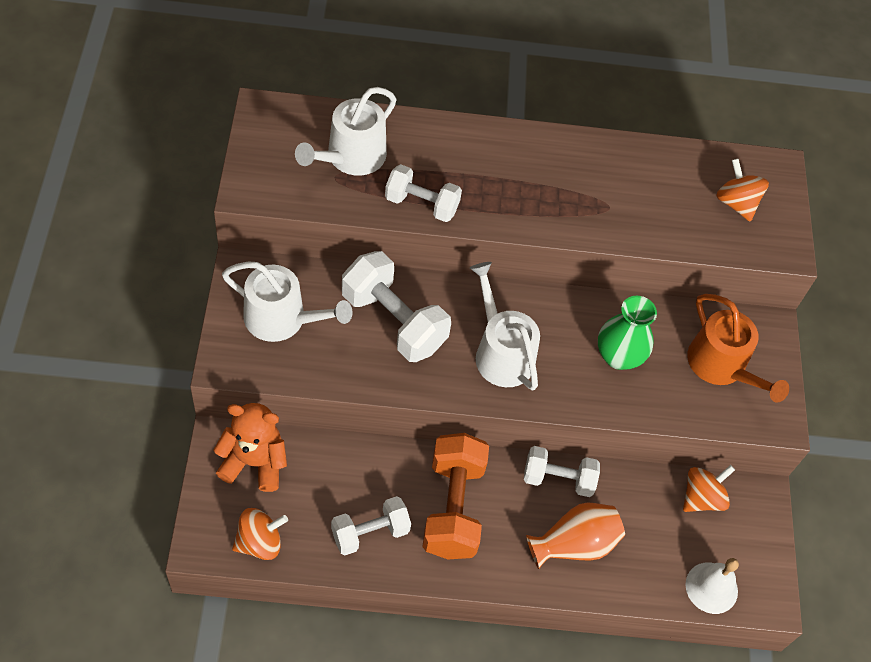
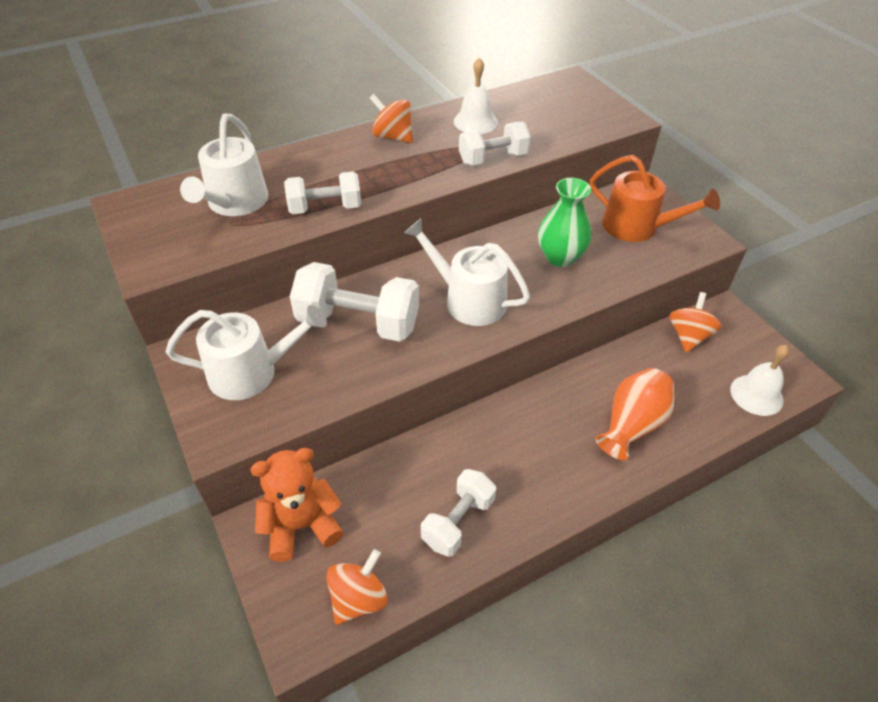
camera: 25 degrees left, 10 degrees down
(452, 507) = (512, 455): orange dumbbell -> none
(558, 479) = (576, 383): white dumbbell -> white dumbbell (493, 158)
(631, 173) = (475, 121): none -> white bell
(736, 203) = (565, 108): orange spinning top -> orange spinning top (392, 137)

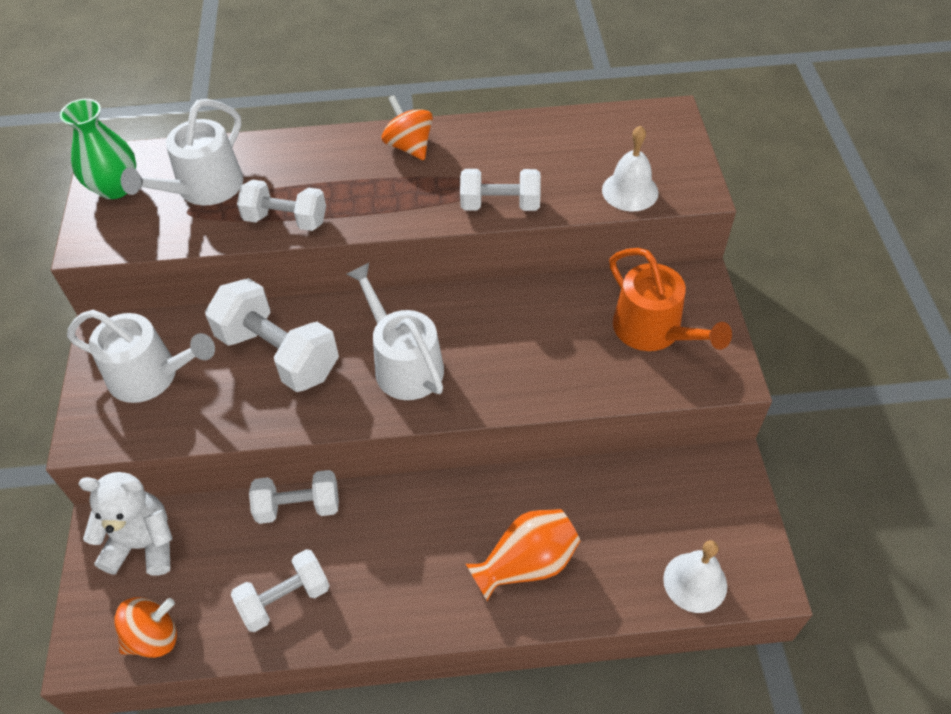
camera: 25 degrees right, 5 degrees up
(301, 525) = (143, 544): orange teddy bear -> white teddy bear
(424, 446) = (298, 507): none -> white dumbbell
(475, 121) = (513, 149): white bell -> white bell (630, 191)
(560, 257) = (537, 342): green vase -> green vase (115, 187)
(688, 336) = (663, 481): orange spinning top -> none

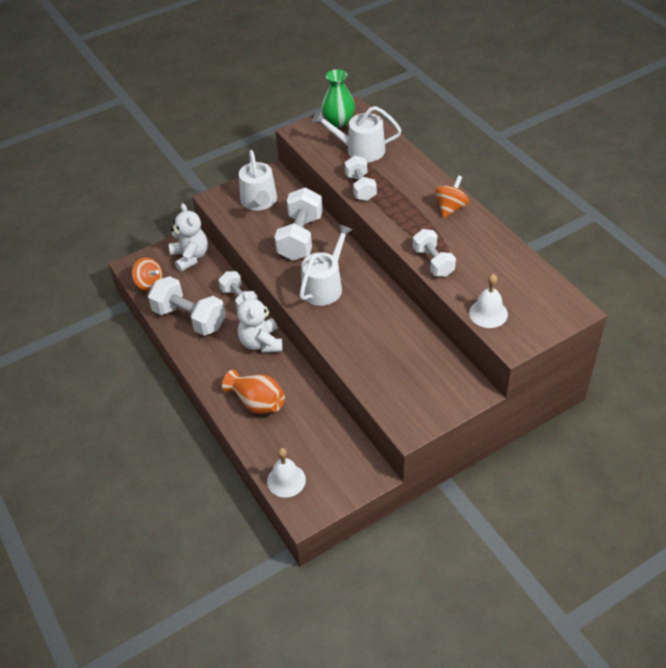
camera: 65 degrees right, 5 degrees down
(285, 598) = (189, 318): white dumbbell -> white dumbbell, size x1.57
(410, 511) = (261, 343): none -> white teddy bear
(653, 330) = (419, 382): orange watering can -> none

